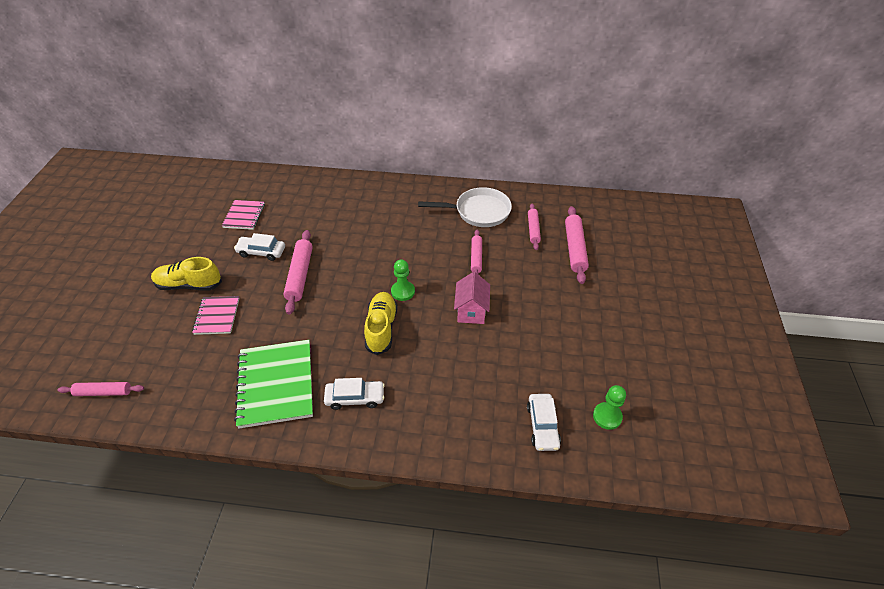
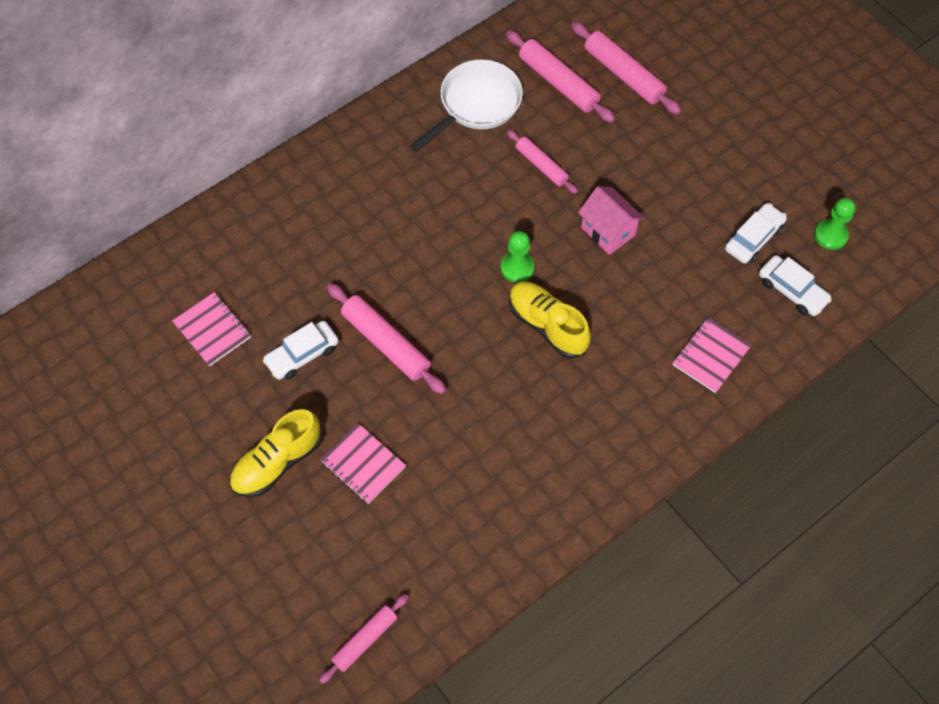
camera: 45 degrees left, 15 degrees up
(275, 384) = (523, 470): green notebook -> none
(355, 398) = (612, 413): white car -> white car (753, 238)
(447, 418) = (710, 356): none -> pink notebook
(533, 229) = (558, 83): pink rolling pin -> pink rolling pin, size x1.57

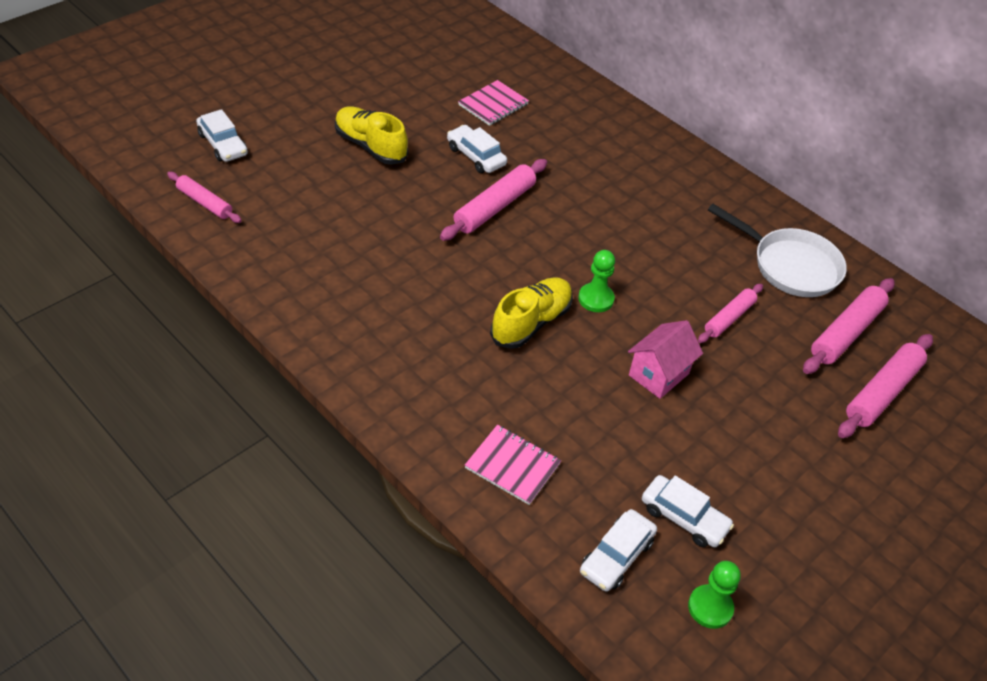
camera: 80 degrees right, 15 degrees down
(261, 627) = (222, 144): none -> white car
(363, 464) = (369, 196): pink notebook -> none

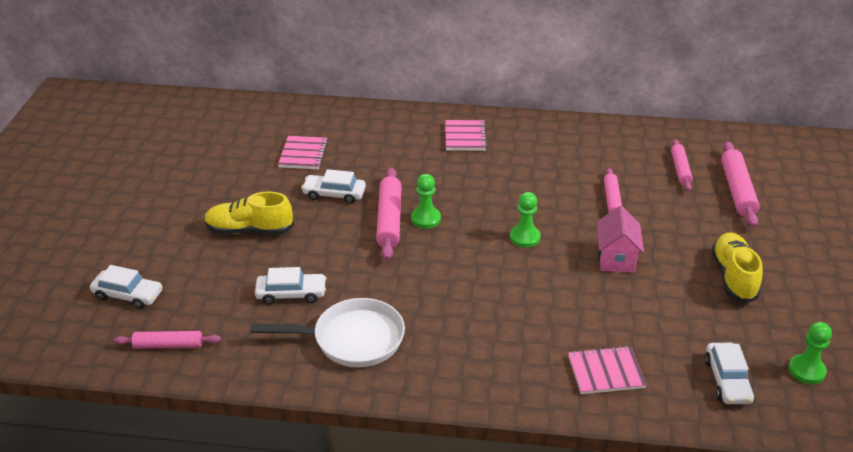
camera: 35 degrees left, 10 degrees down
(527, 226) = (425, 219): none -> green pawn
(531, 322) = (505, 277): yellow shoe -> yellow shoe (733, 277)
(660, 172) = (465, 137): none -> pink notebook
(684, 517) = (732, 331): white car -> white car (291, 294)
(790, 266) = (606, 149): white pan -> white pan (352, 339)
(846, 333) = (680, 169): pink rolling pin -> pink rolling pin, size x0.64

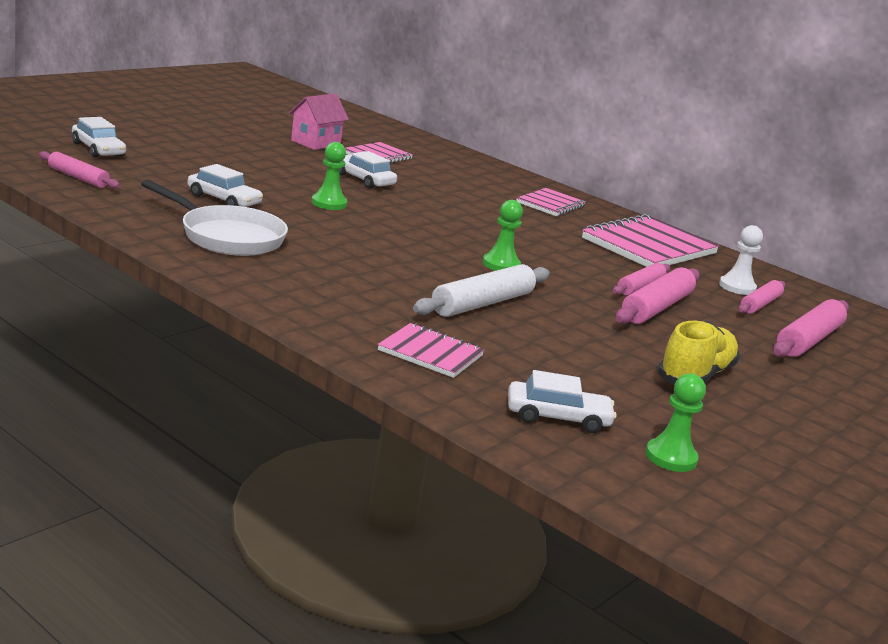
camera: 30 degrees right, 15 degrees down
(249, 230) = (254, 165): yellow shoe -> none
(389, 220) = (387, 207): pink rolling pin -> pink rolling pin (656, 308)
(425, 219) = (422, 220): green pawn -> green pawn (329, 203)
(565, 147) = (648, 246): none -> pink notebook
(566, 292) = (482, 303): none -> white rolling pin
(616, 258) = (576, 312): pink house -> pink house (315, 143)
(652, 159) = (737, 287): none -> white pawn
(727, 380) = (557, 417): white car -> white car turned 120 degrees counterclockwise

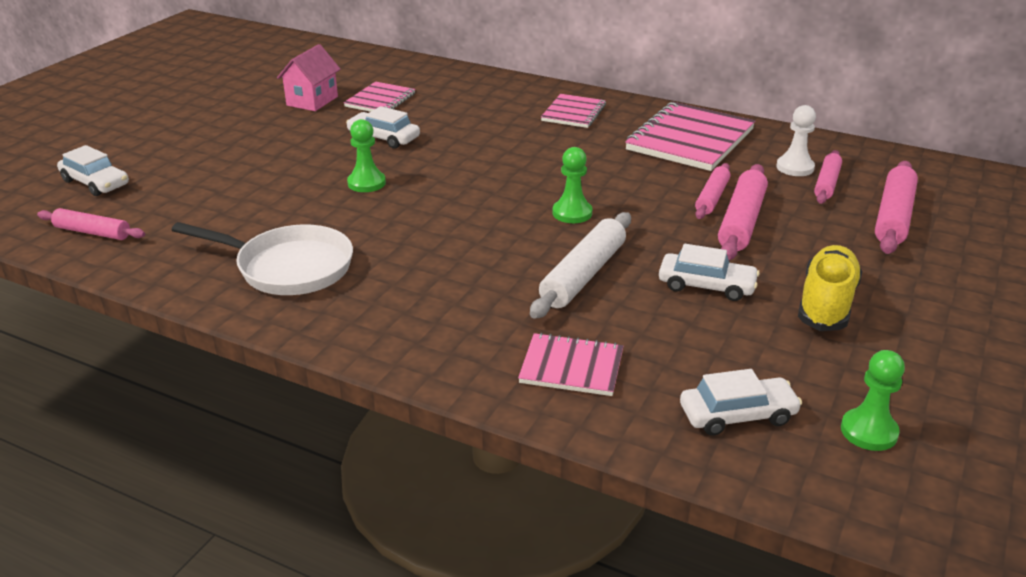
camera: 10 degrees left, 10 degrees up
(224, 200) = (259, 214): white car -> white car (706, 286)

